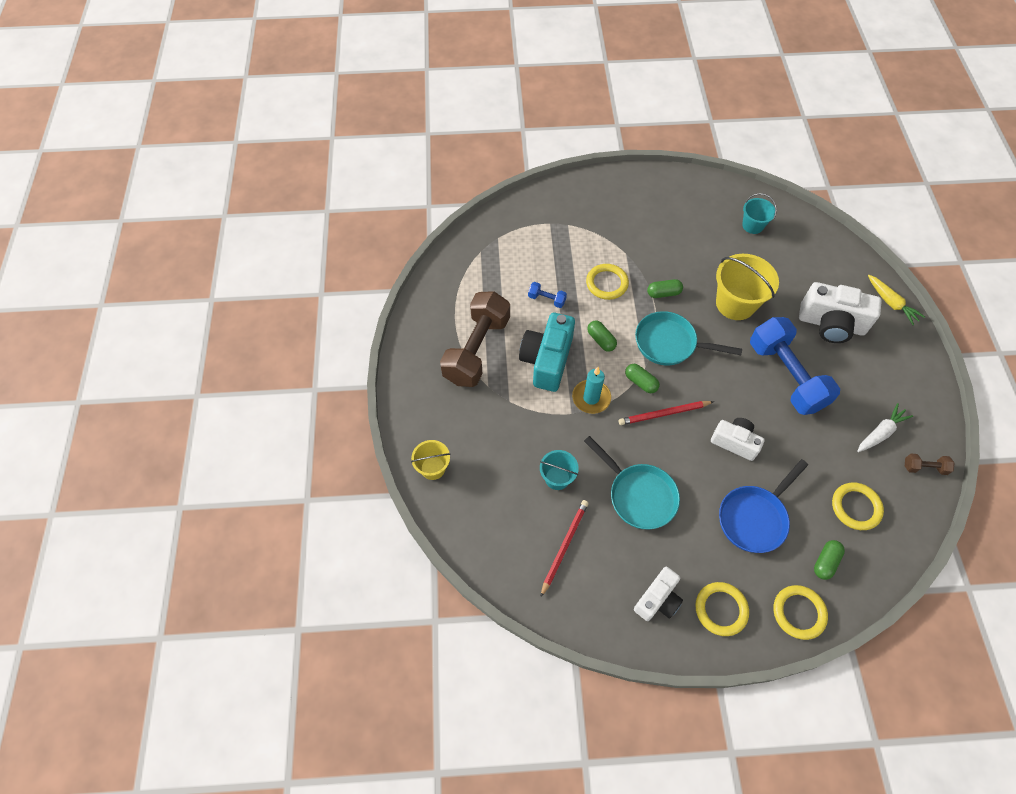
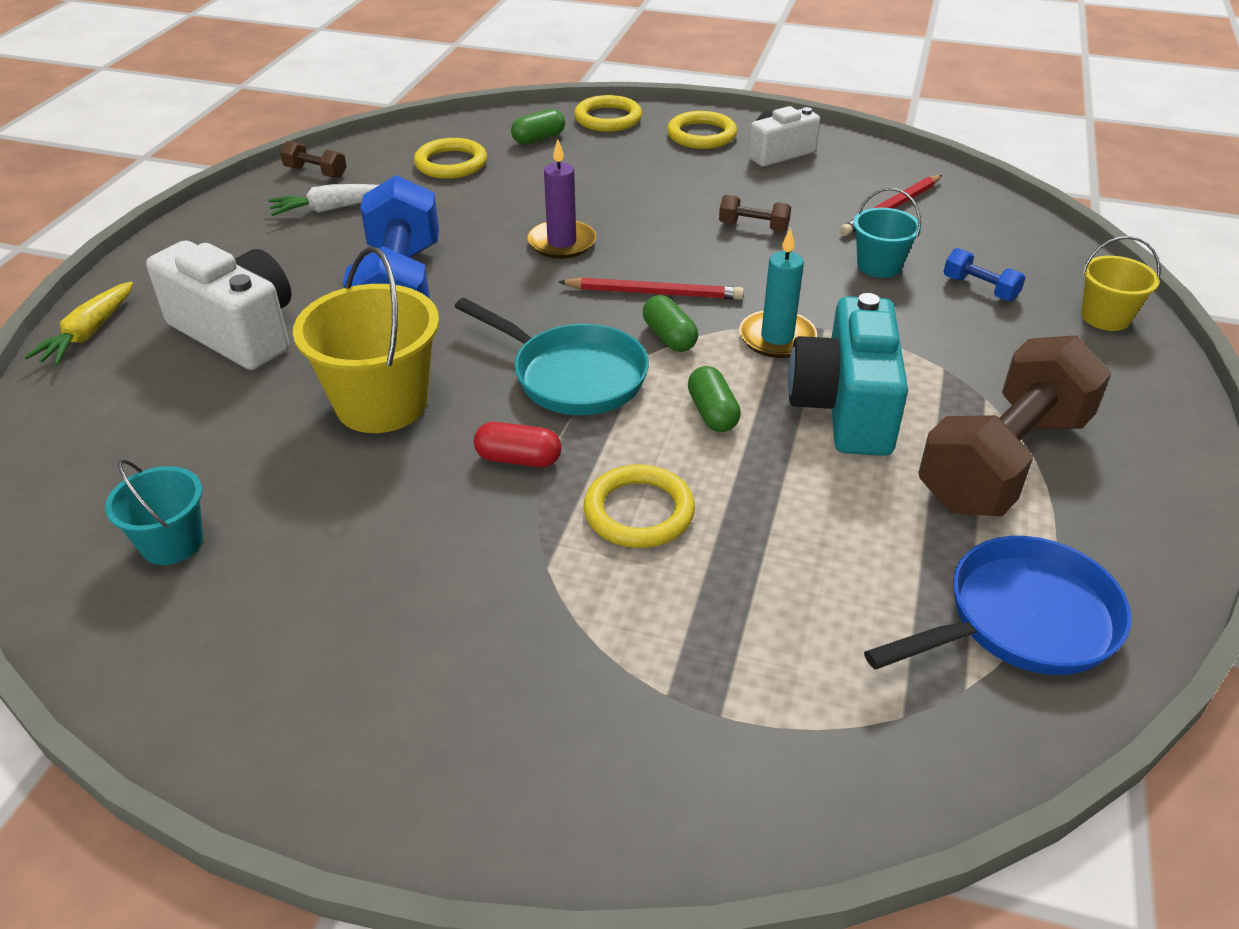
camera: 160 degrees left, 20 degrees down
(546, 299) = (806, 516): blue dumbbell -> blue dumbbell (980, 288)
(547, 360) = (845, 407): turquoise camera -> turquoise camera turned 150 degrees clockwise
(638, 495) = (753, 227): turquoise pan -> brown dumbbell
(663, 293) = (518, 459): green capsule -> red capsule
(734, 442) = (562, 243): white camera -> purple candle
(754, 518) = (597, 181): blue pan -> blue pan (1021, 621)
(891, 303) = (89, 334): yellow carrot -> yellow carrot turned 150 degrees counterclockwise

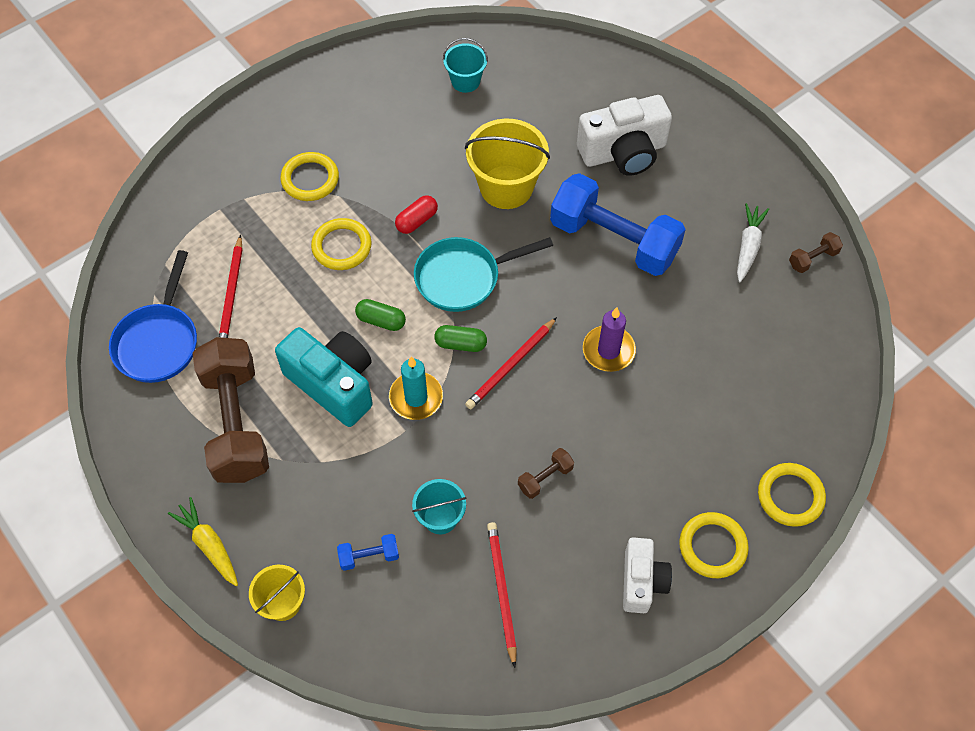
camera: 125 degrees right, 20 degrees up
(89, 334) = (670, 92): yellow carrot -> yellow carrot (209, 545)
(451, 163) = (774, 344): yellow ring -> yellow ring (310, 179)
(538, 139) = (782, 424): green capsule -> none
(849, 586) = (232, 294): none -> red pencil

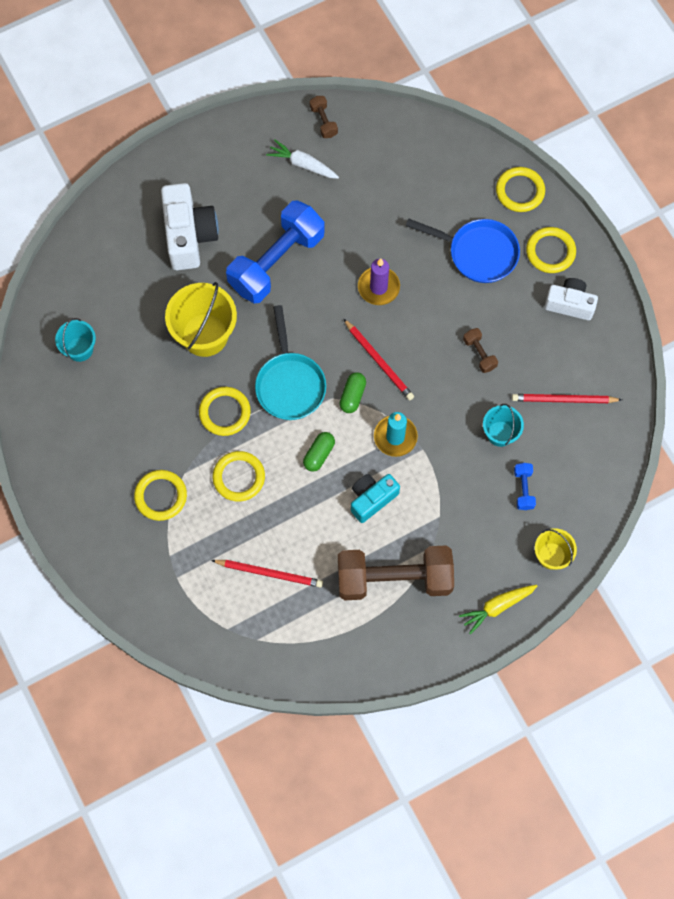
camera: 80 degrees left, 10 degrees up
(158, 342) = (306, 637): blue pan -> blue pan (478, 253)
(333, 384) = (372, 499): turquoise camera -> turquoise camera, size x0.63
(417, 221) = (225, 412): red capsule -> yellow ring

